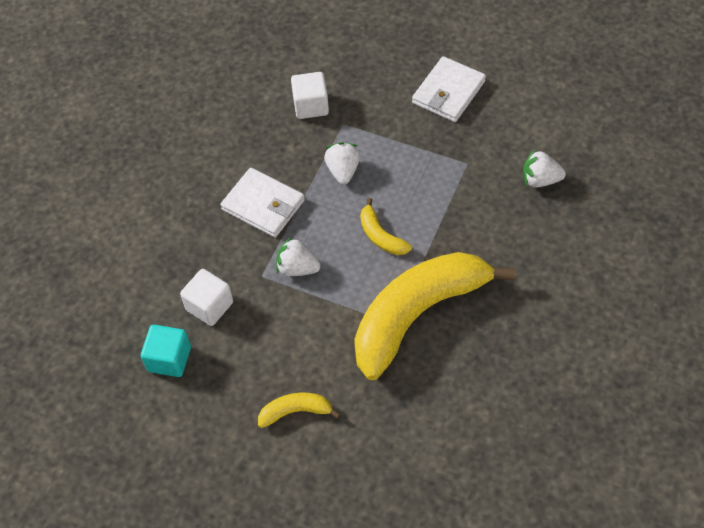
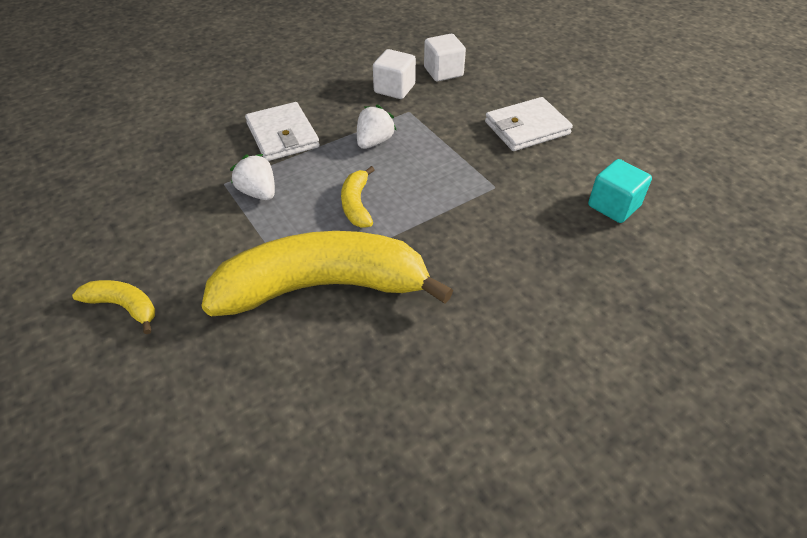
camera: 30 degrees right, 10 degrees down
(169, 359) = (82, 205): turquoise cube -> turquoise cube (614, 206)
(209, 306) = (158, 183): white cube -> white cube (443, 72)
(540, 180) = (560, 234): white strawberry -> none

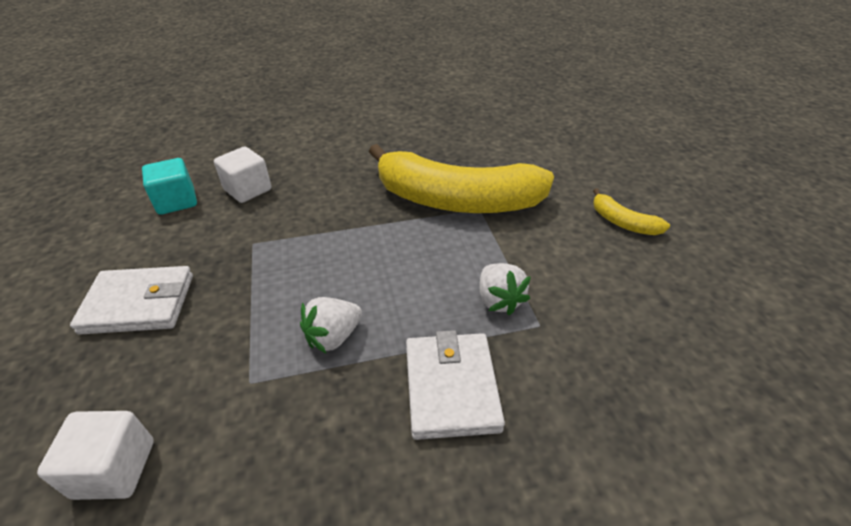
camera: 160 degrees left, 5 degrees down
(356, 204) = (398, 259): yellow banana -> none
(394, 89) = (230, 447): white cube -> white cube (248, 190)

